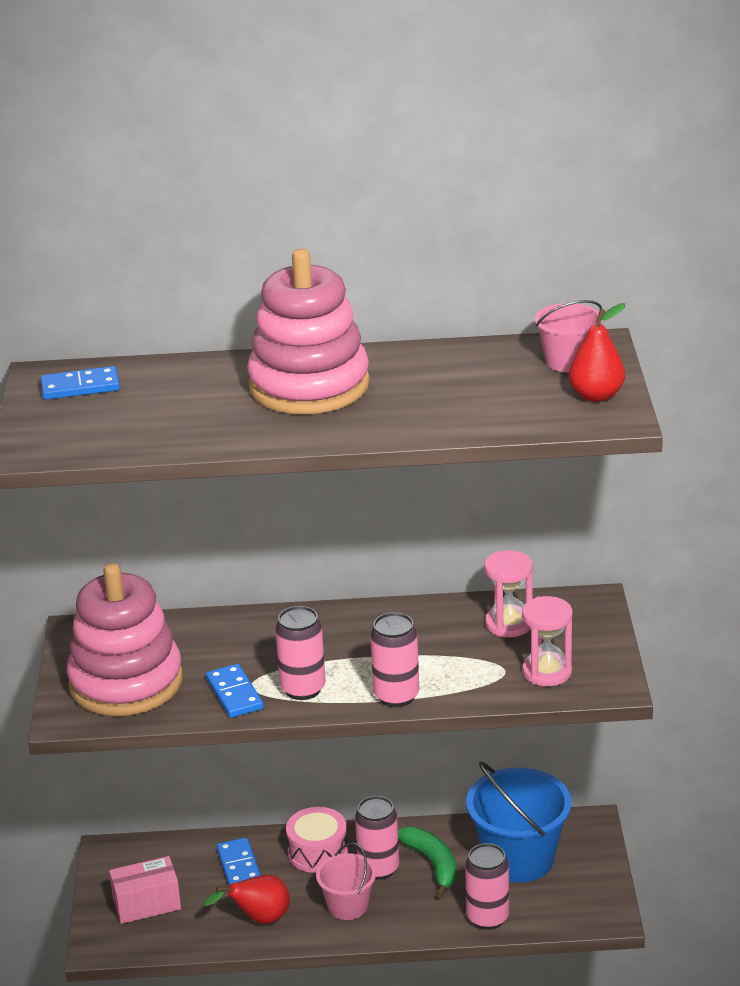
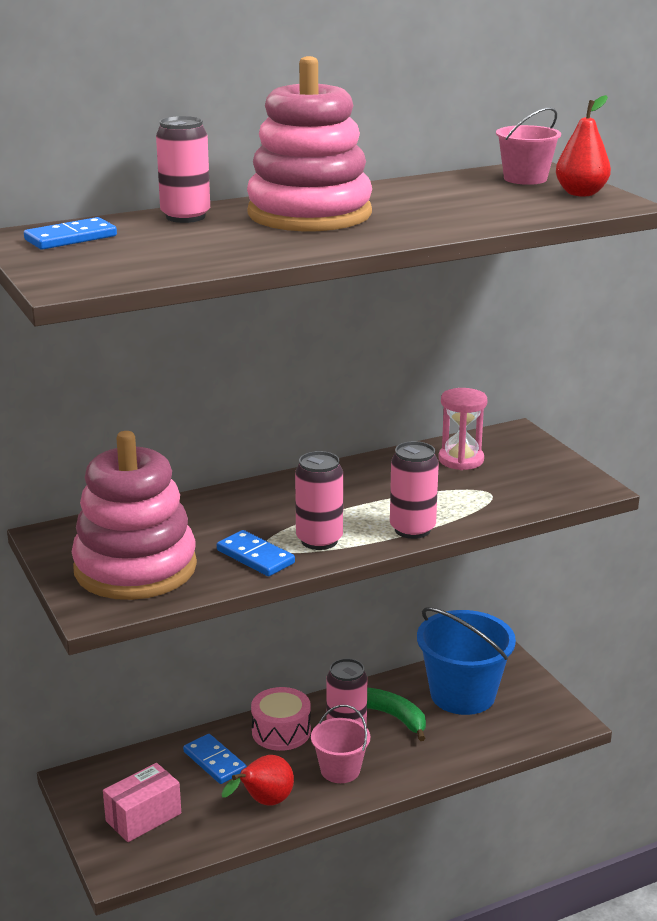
camera: 25 degrees left, 5 degrees down
(487, 918) = (471, 749): pink can -> pink can (185, 217)
(547, 672) = (528, 487): pink hourglass -> none

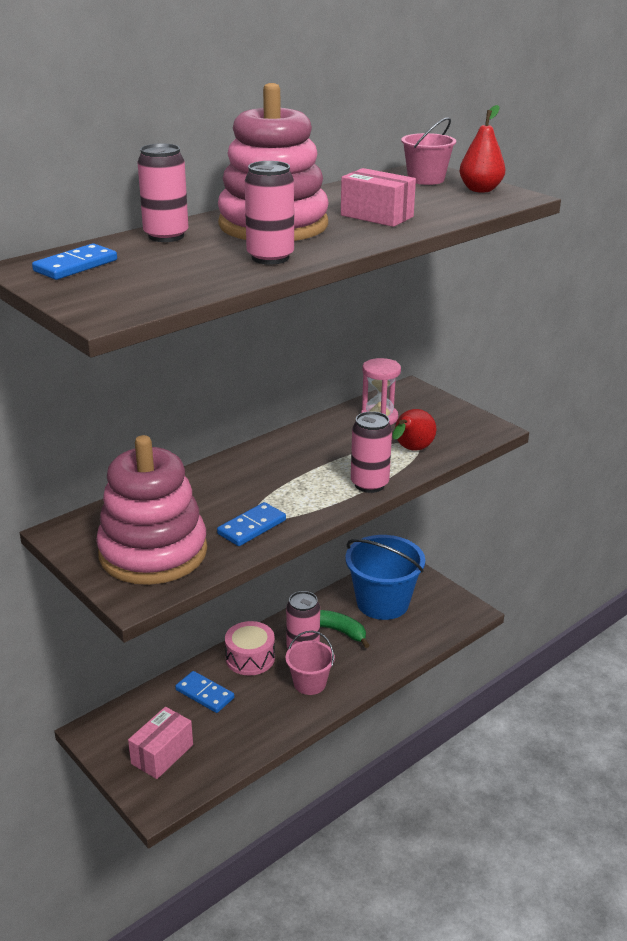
camera: 15 degrees left, 5 degrees up
(255, 557) = (252, 527): blue domino -> blue domino turned 75 degrees counterclockwise
(264, 803) = (258, 722): red pear -> red pear (411, 450)
(319, 540) = (298, 504): pink can -> pink can (270, 258)
(434, 213) = (377, 216): none -> pink box

